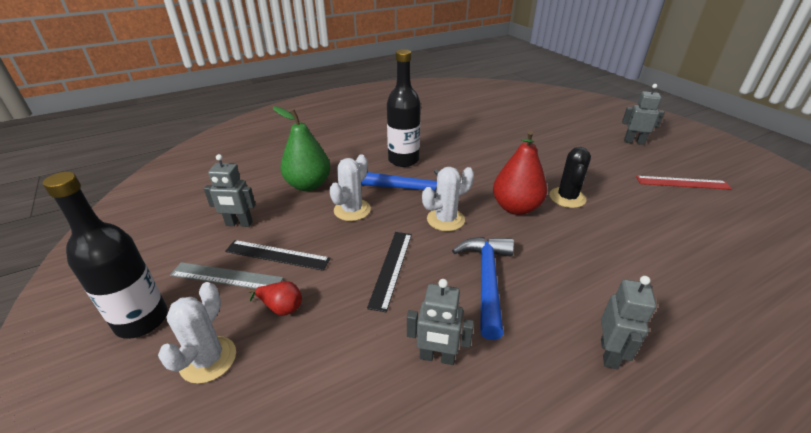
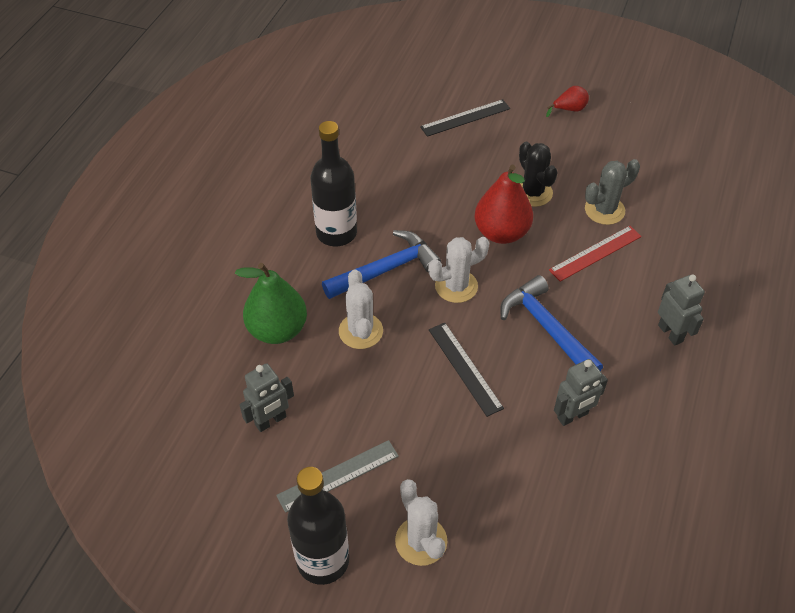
camera: 40 degrees left, 15 degrees up
(277, 255) = (354, 424): black ruler -> black ruler (465, 118)
(281, 307) = (421, 465): red pear -> red pear (569, 109)
(445, 219) = (456, 286): white cactus -> white cactus turned 45 degrees clockwise
(623, 234) = (604, 210): none -> grey cactus
(634, 142) = (531, 73): grey robot -> none
(682, 183) = (608, 114): red ruler -> red ruler (595, 253)

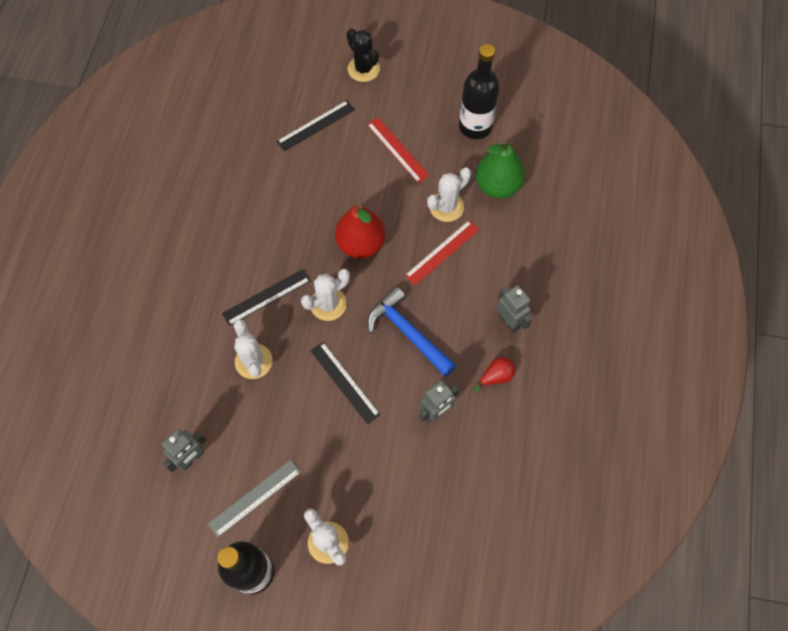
camera: 10 degrees left, 15 degrees up
(277, 330) = (183, 371): green pear -> green pear (497, 186)
(336, 233) = (218, 266): black bottle -> black bottle (475, 126)
(386, 269) = (266, 297): blue hammer -> black ruler
(532, 192) = (383, 198): black cactus -> black cactus (363, 69)
(553, 150) = (397, 150): none -> red ruler
(569, 109) = (407, 102): red pear -> red pear (496, 376)
(604, 210) = (446, 207): grey cactus -> white cactus

